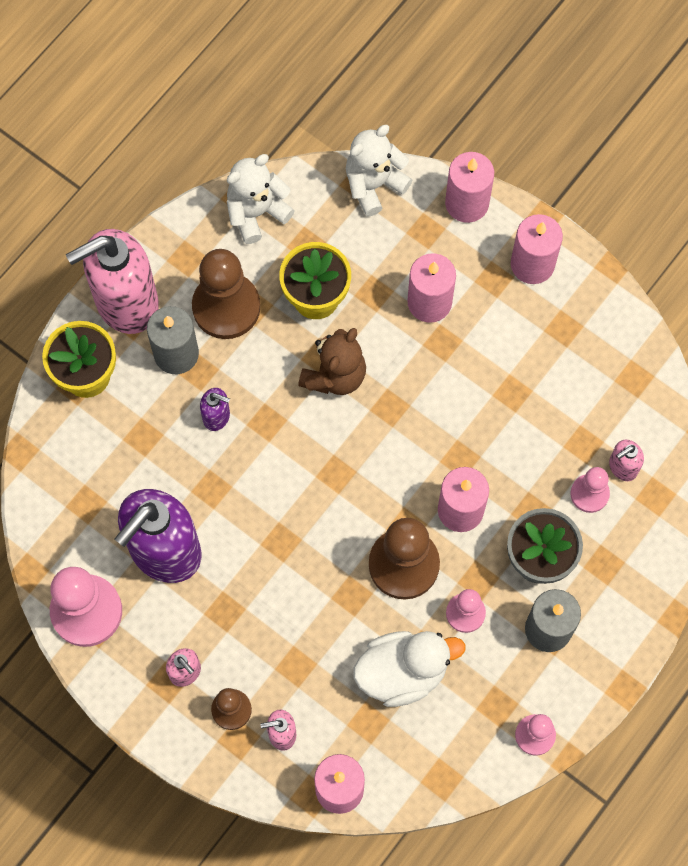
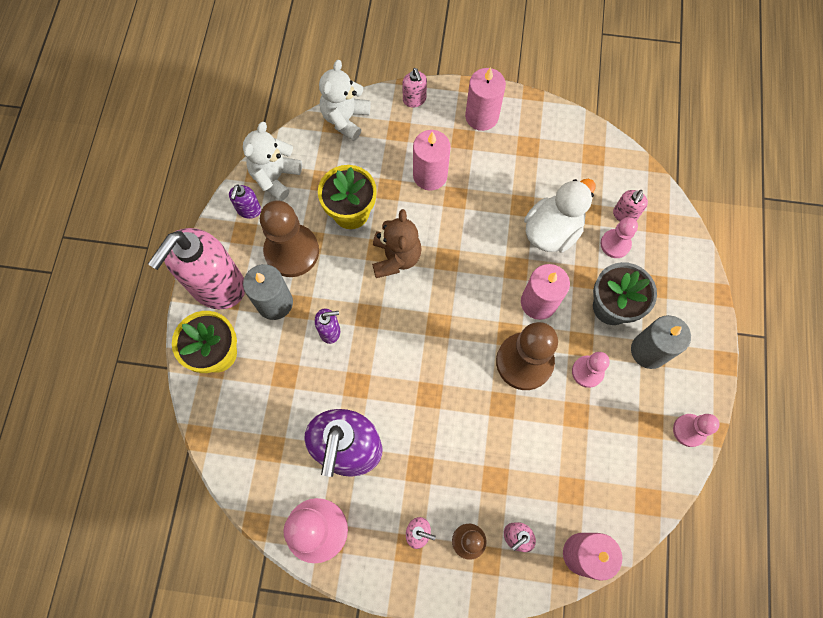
camera: 30 degrees left, 0 degrees up
(206, 235) = (249, 210): none -> purple soap dispenser
(402, 672) = (572, 439): white duck -> white duck (552, 231)
(467, 203) = (414, 100): pink candle -> pink soap dispenser

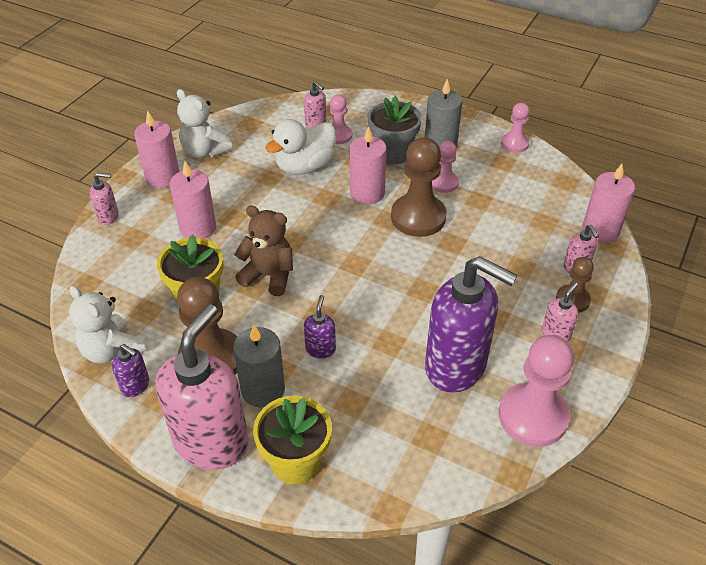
camera: 70 degrees left, 25 degrees down
(217, 286) = (212, 441): pink soap dispenser -> pink soap dispenser turned 120 degrees counterclockwise
(345, 119) = (88, 273): white teddy bear -> white teddy bear (204, 151)
(552, 231) = (305, 166): white duck -> white duck turned 105 degrees counterclockwise

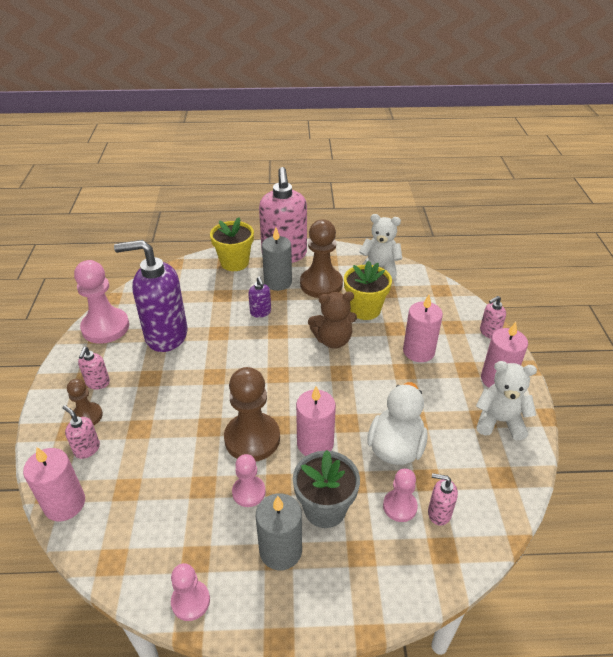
camera: 150 degrees right, 5 degrees down
(135, 386) = (348, 259): purple soap dispenser -> none

